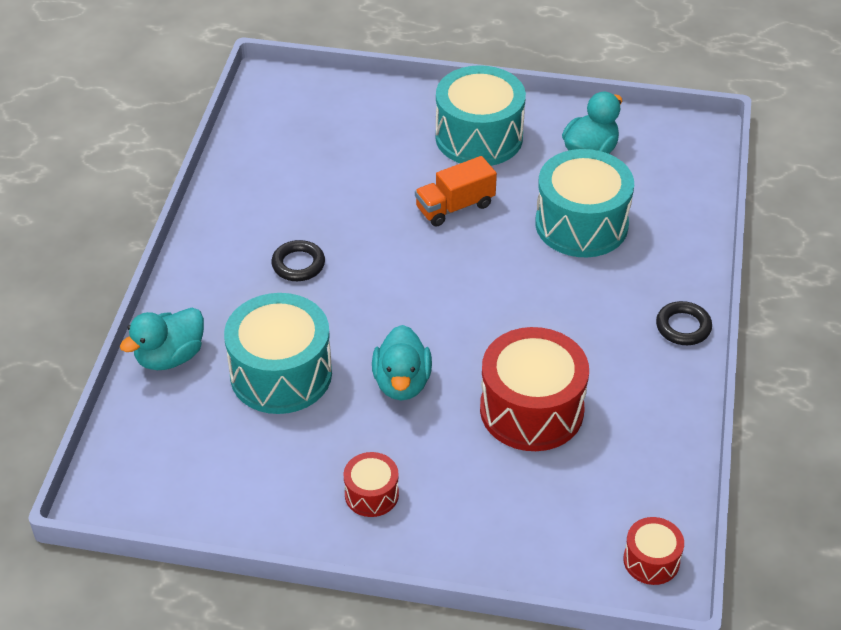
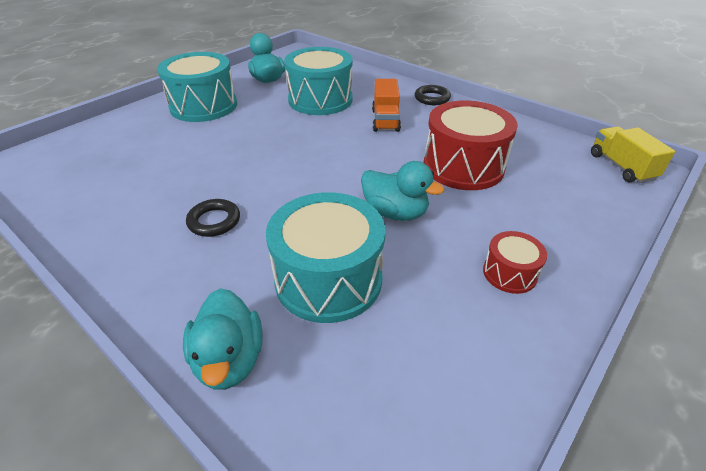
camera: 60 degrees left, 5 degrees down
(455, 207) = (250, 133): orange truck -> orange truck (385, 120)
(651, 560) = (621, 167): red drum -> yellow truck

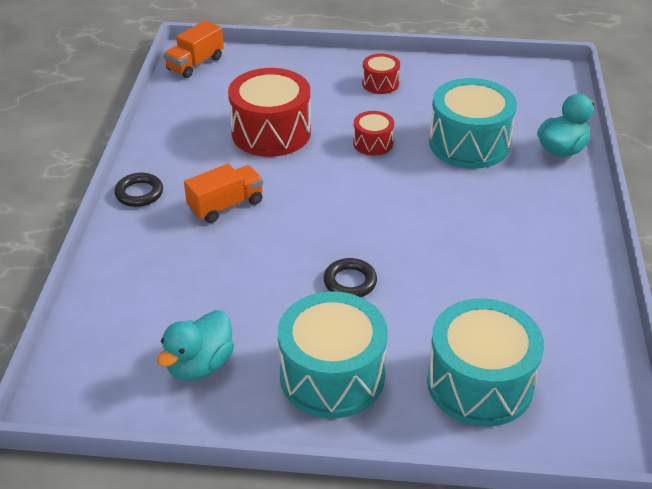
camera: 125 degrees left, 0 degrees up
(214, 221) = (488, 224): black ring -> black ring (350, 282)
(320, 100) = (219, 278): turquoise drum -> turquoise drum (480, 383)
(395, 213) = (373, 143): turquoise duck -> red drum
(621, 167) = (195, 64): yellow truck -> orange truck

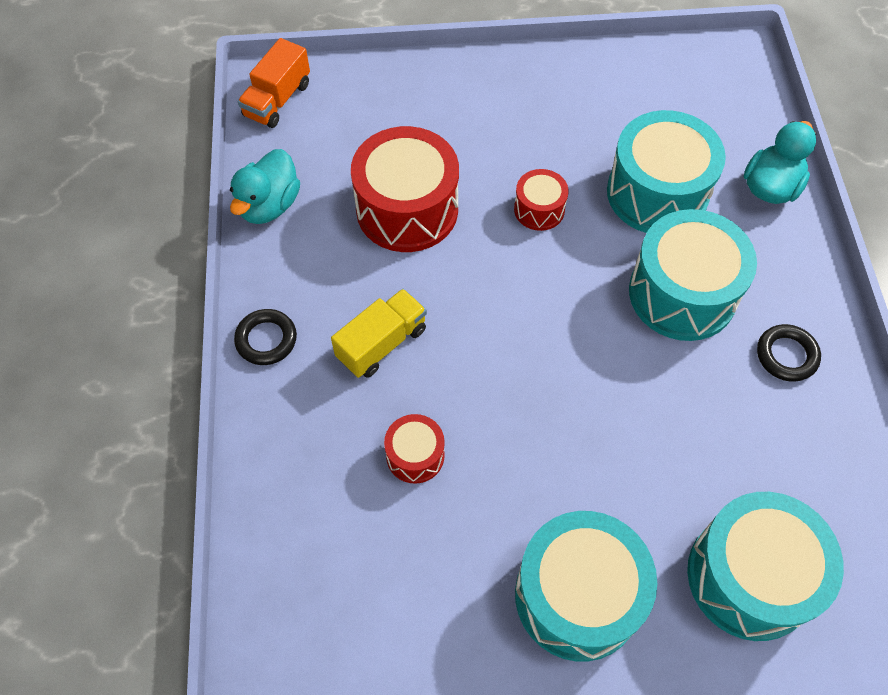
camera: 10 degrees left, 20 degrees up
(200, 365) = (417, 607): turquoise duck -> turquoise duck (269, 205)
(226, 205) = (381, 343): orange truck -> yellow truck
(350, 282) = (564, 445): black ring -> black ring (786, 355)
(380, 83) = (525, 103): red drum -> red drum (415, 455)
(472, 203) = (682, 293): none -> turquoise drum

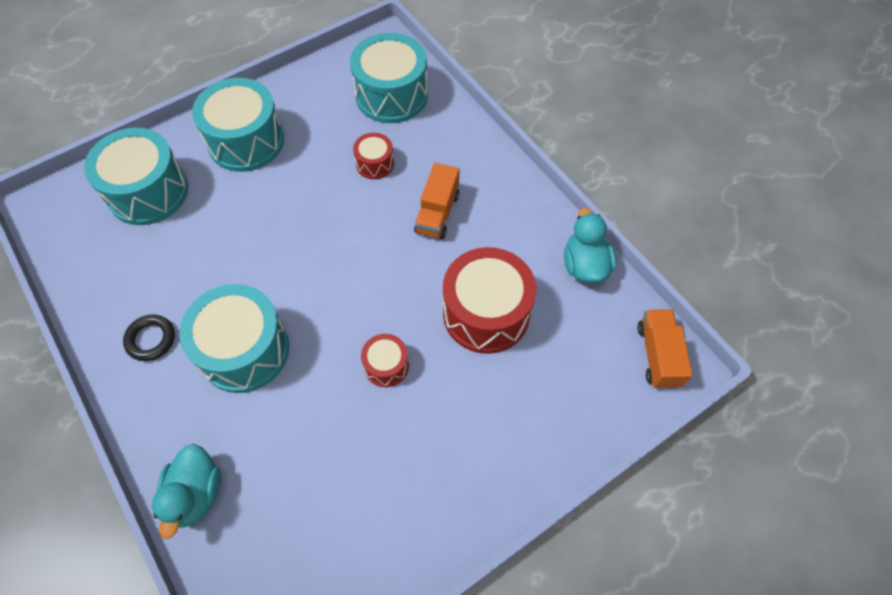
camera: 150 degrees right, 0 degrees up
(266, 339) = (510, 181): black ring -> none
(381, 343) = (437, 213): yellow truck -> orange truck
(657, 193) = (296, 433): turquoise drum -> turquoise drum (391, 95)

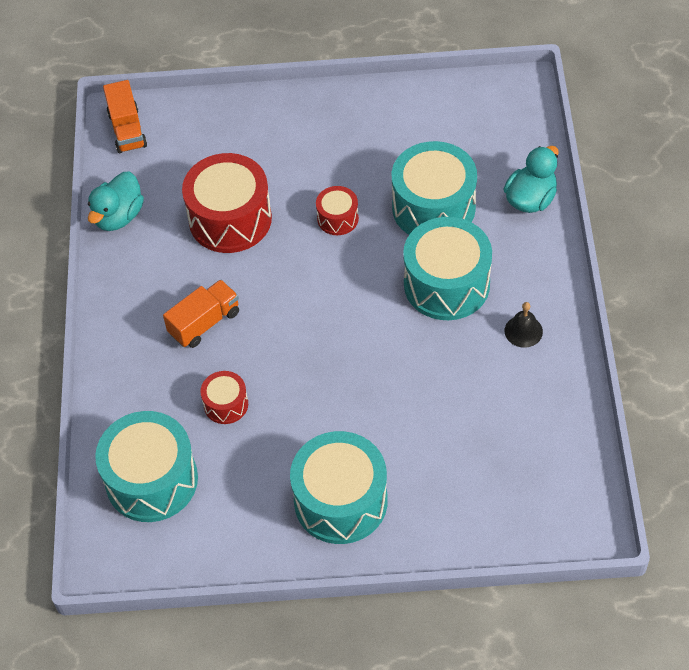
camera: 145 degrees left, 5 degrees down
(148, 192) = (471, 488): turquoise drum -> turquoise drum (433, 207)
(151, 339) = (523, 331): black ring -> black bell
(658, 355) = (127, 130): orange truck -> orange truck turned 45 degrees counterclockwise

